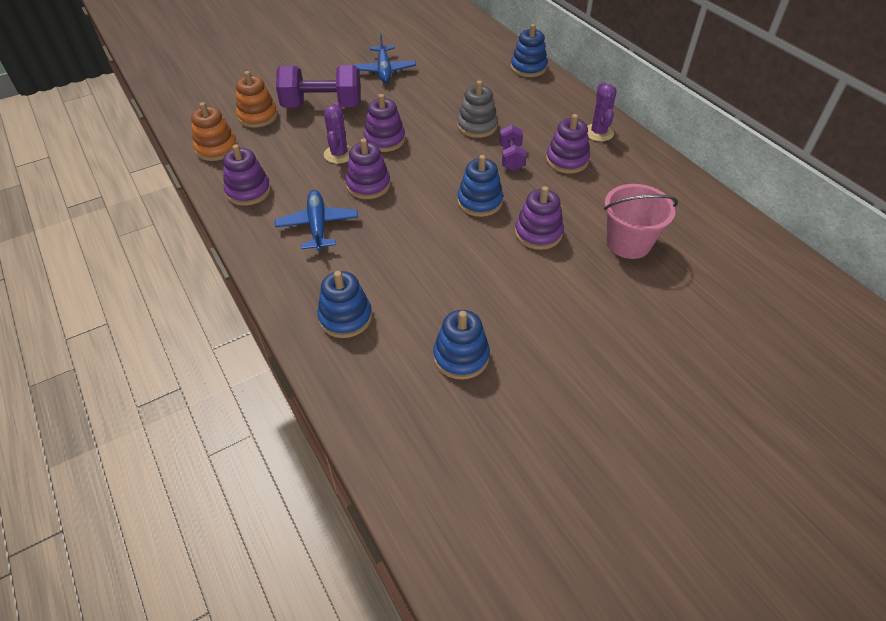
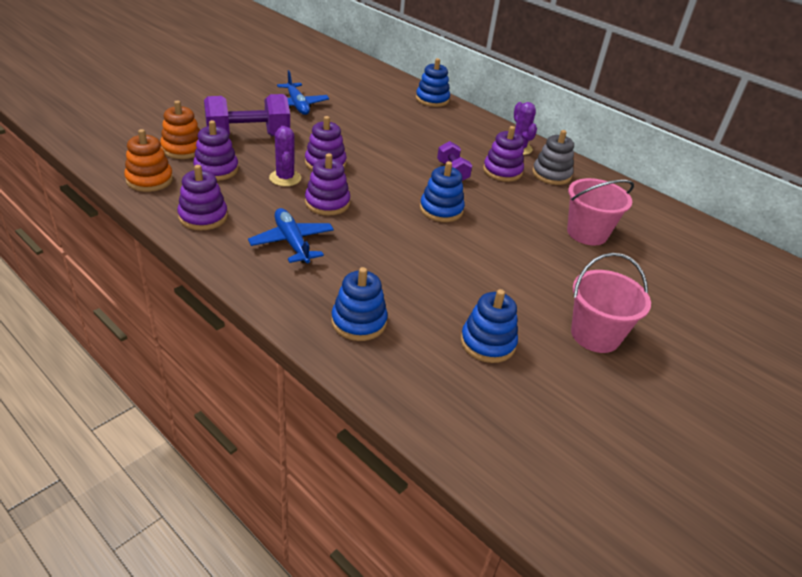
camera: 20 degrees left, 10 degrees down
(477, 126) = (408, 148): grey stacking toy -> grey stacking toy (551, 175)
(538, 233) = (506, 232): purple stacking toy -> purple stacking toy (216, 169)
(579, 363) = (595, 335): none -> pink bucket

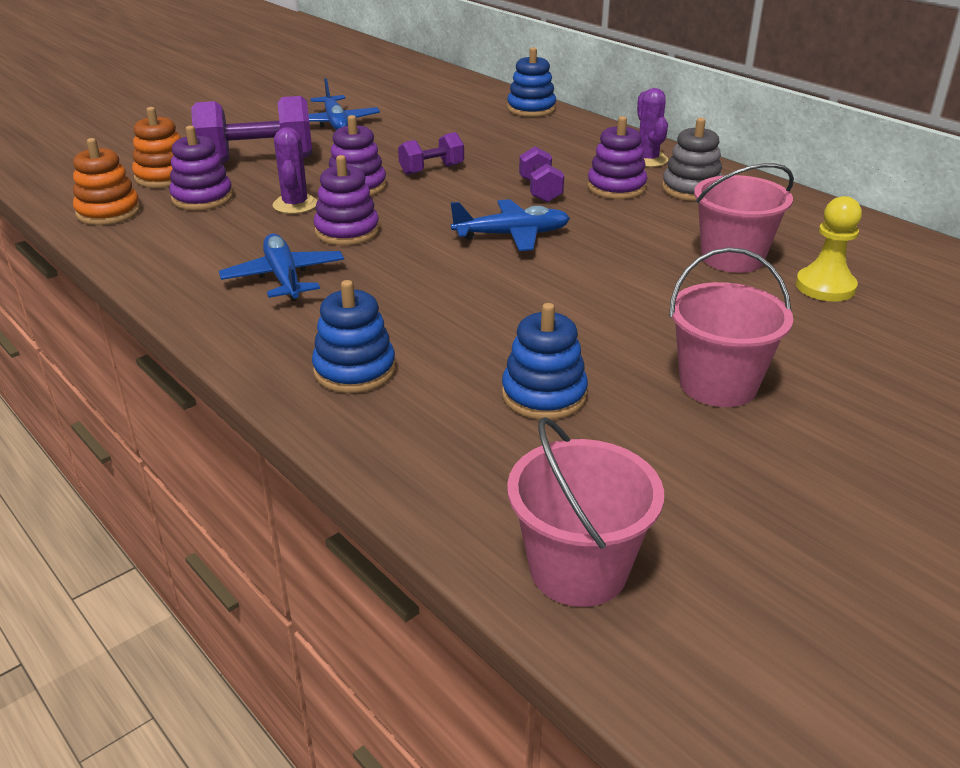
camera: 10 degrees right, 5 degrees down
(203, 217) = (168, 251): purple stacking toy -> none
(374, 150) = (431, 170): none -> purple dumbbell
(441, 210) = (512, 235): blue stacking toy -> blue plane
(535, 478) = (578, 569): none -> pink bucket
(648, 258) = (825, 287): none -> yellow pawn

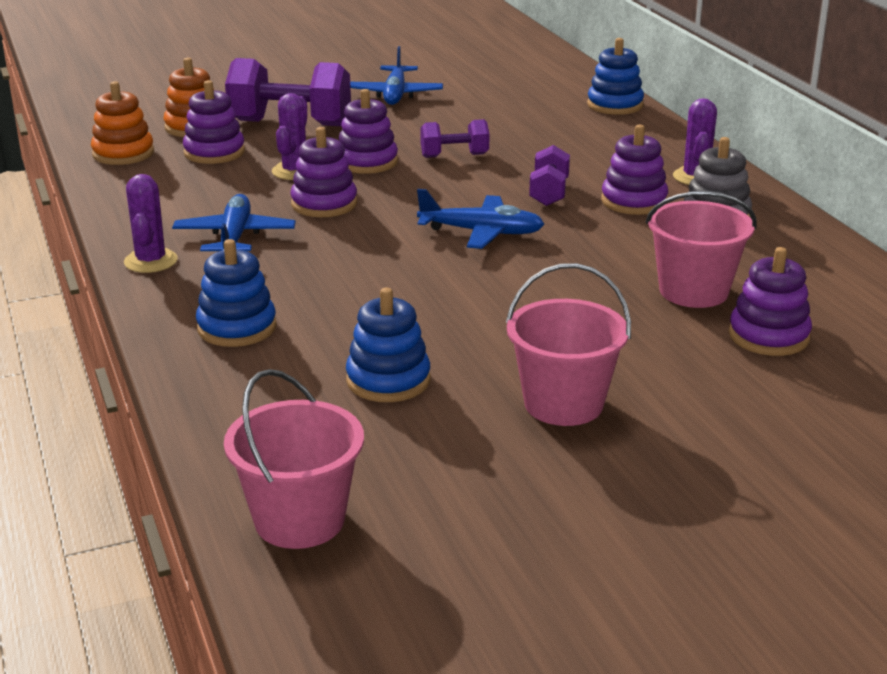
camera: 20 degrees right, 5 degrees down
(214, 317) = (151, 261): none -> purple cactus
(825, 287) = (768, 336): yellow pawn -> purple stacking toy

